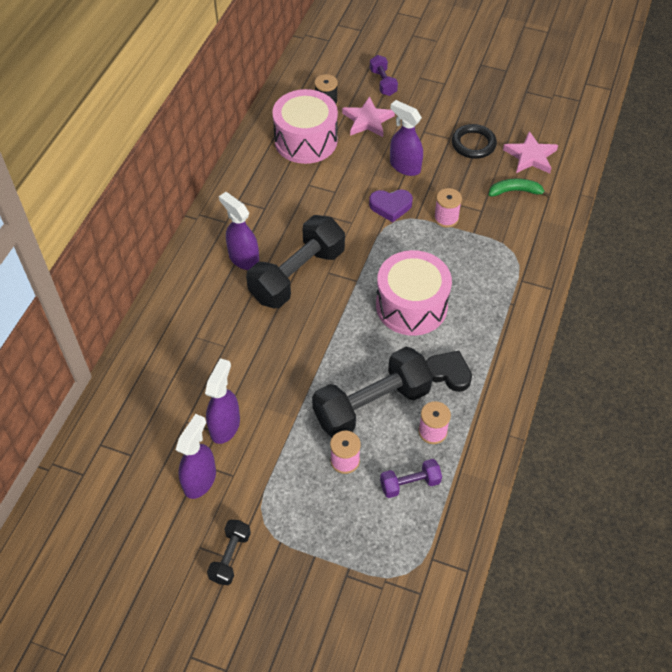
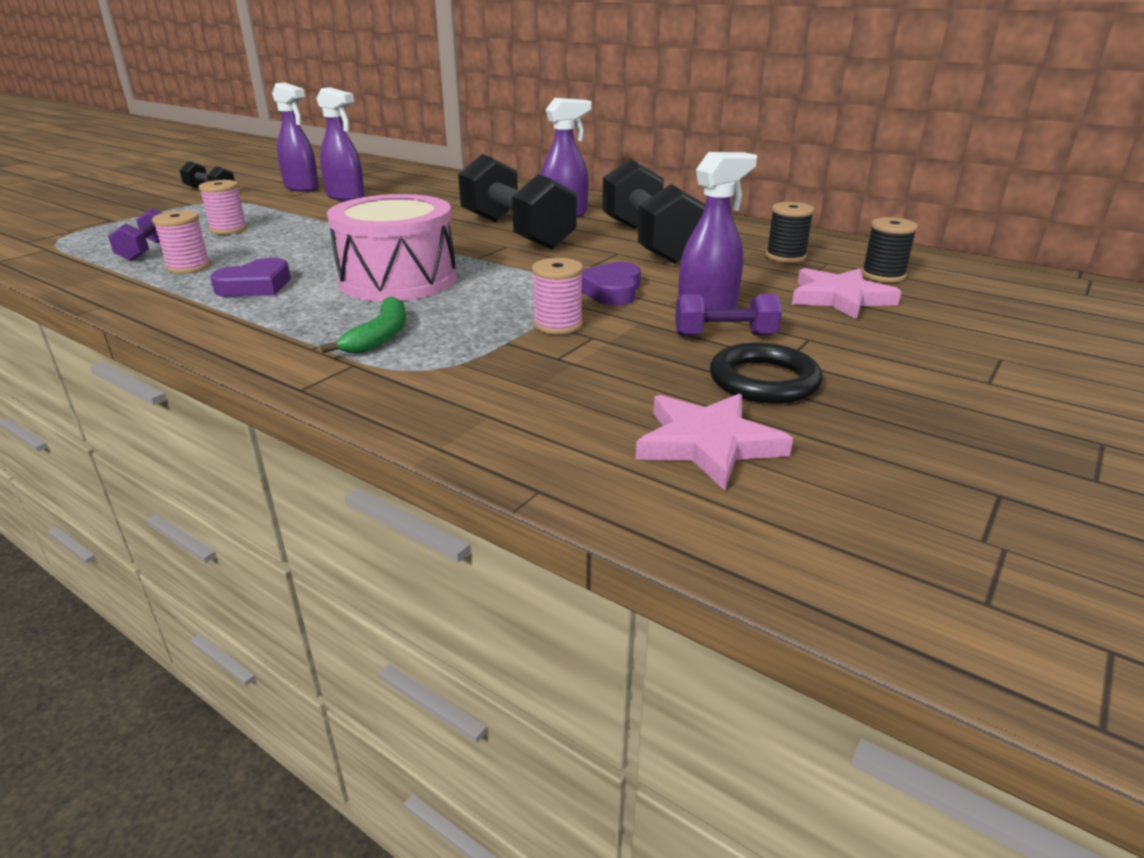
camera: 105 degrees right, 25 degrees down
(306, 140) = (785, 256): pink drum -> black spool
(371, 405) = (276, 245): black dumbbell -> black dumbbell (649, 242)
(383, 82) = (964, 322): purple dumbbell -> purple dumbbell (724, 335)
(448, 373) = (256, 286): black heart -> purple heart
(515, 191) = (593, 401): green banana -> green banana (380, 336)

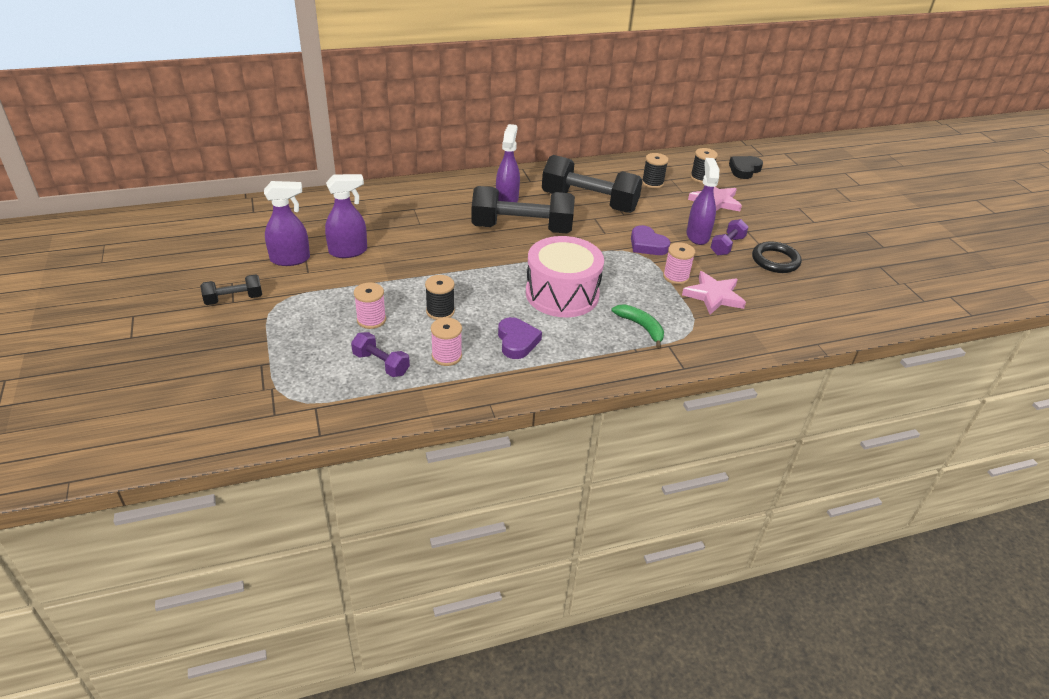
camera: 55 degrees left, 10 degrees up
(279, 245) = (440, 311): none -> black spool
(708, 444) = (812, 297): pink star -> pink star (713, 296)
(995, 293) = (744, 170): none -> black heart

